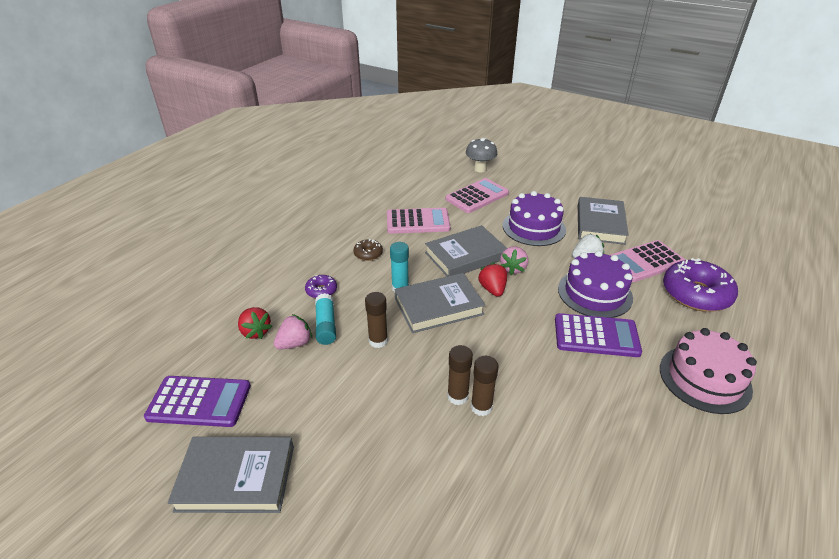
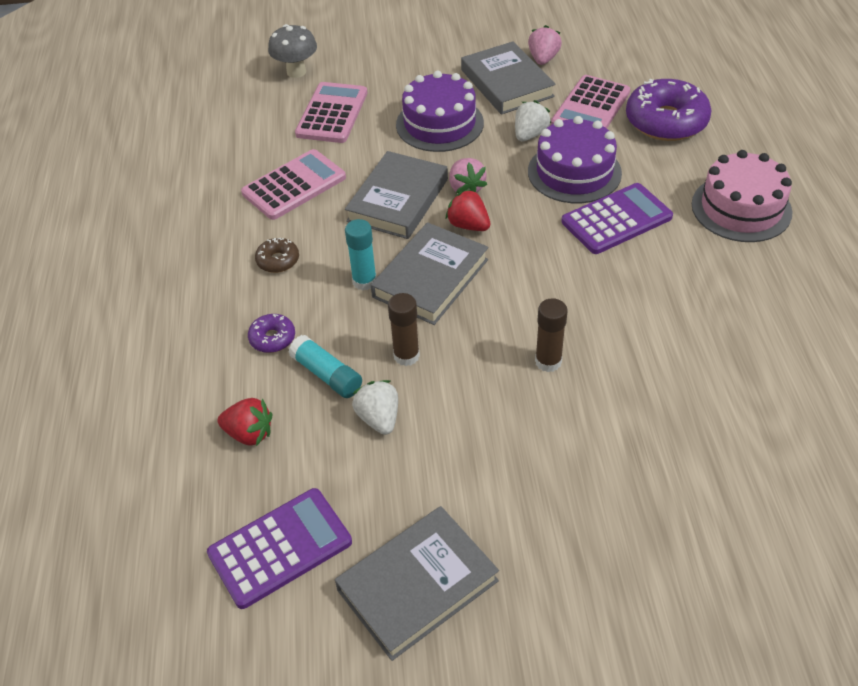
camera: 35 degrees left, 10 degrees up
(295, 343) = (314, 417): pink strawberry -> pink strawberry (543, 59)
(325, 366) = (379, 418): none -> white strawberry
(481, 407) = (580, 357): brown glue stick -> none

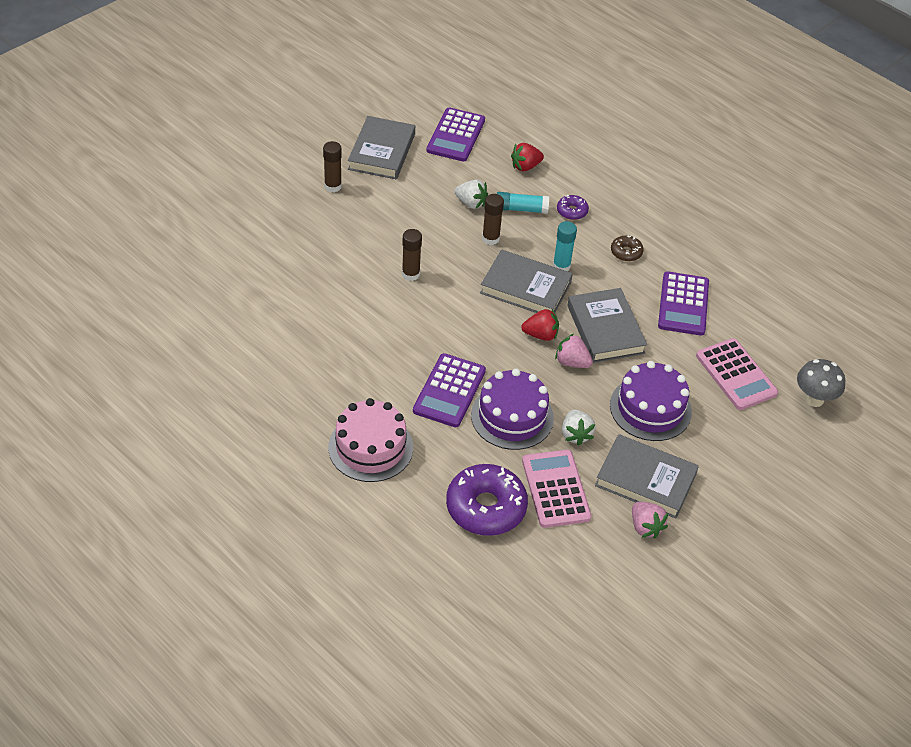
camera: 135 degrees right, 0 degrees up
(294, 185) = (683, 304): pink calculator -> purple calculator
(431, 278) = (525, 288): grey book -> grey book turned 60 degrees counterclockwise
(545, 561) = (333, 186): none -> brown glue stick

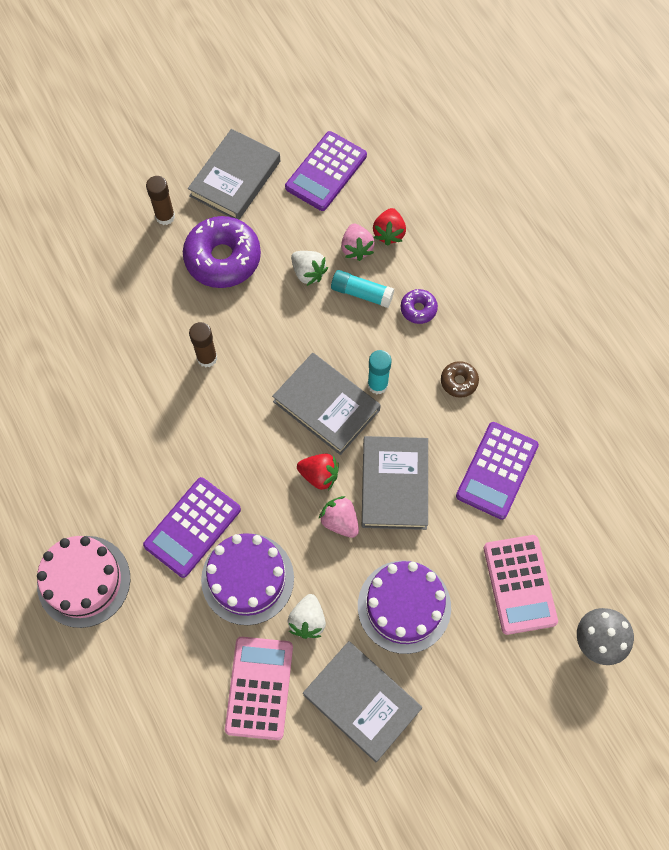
camera: 20 degrees right, 20 degrees up
(486, 507) = (176, 692): purple donut -> purple donut (223, 258)
(490, 238) = (312, 328): brown glue stick -> none
(525, 166) = (389, 233): red strawberry -> red strawberry turned 75 degrees counterclockwise
(645, 527) = (338, 764): pink strawberry -> pink strawberry (356, 248)

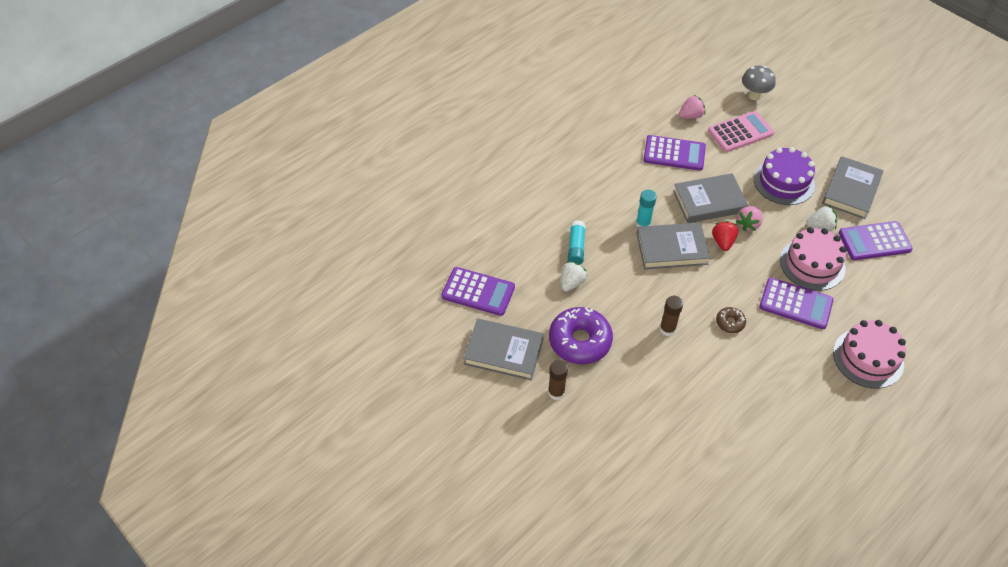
camera: 105 degrees left, 15 degrees down
(247, 578) = (812, 264): purple cake -> pink cake
(259, 688) = (874, 241): pink calculator -> purple calculator
(326, 406) = (671, 249): grey book -> grey book turned 60 degrees clockwise
(356, 248) = (540, 258): pink strawberry -> pink strawberry (690, 116)
(389, 233) = (520, 241): red strawberry -> none
(418, 309) = (576, 213): purple donut -> none
(459, 381) = (621, 182): brown donut -> brown donut (730, 323)

